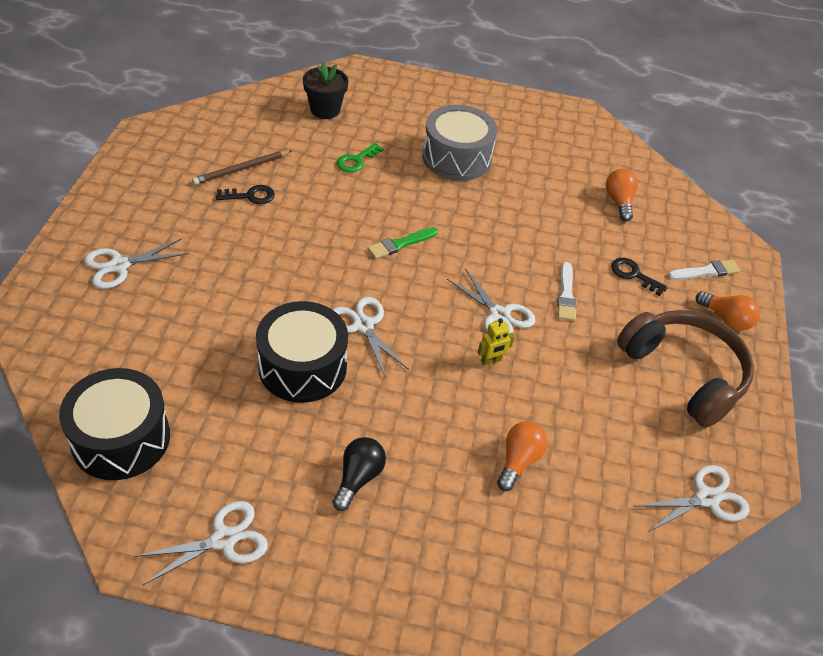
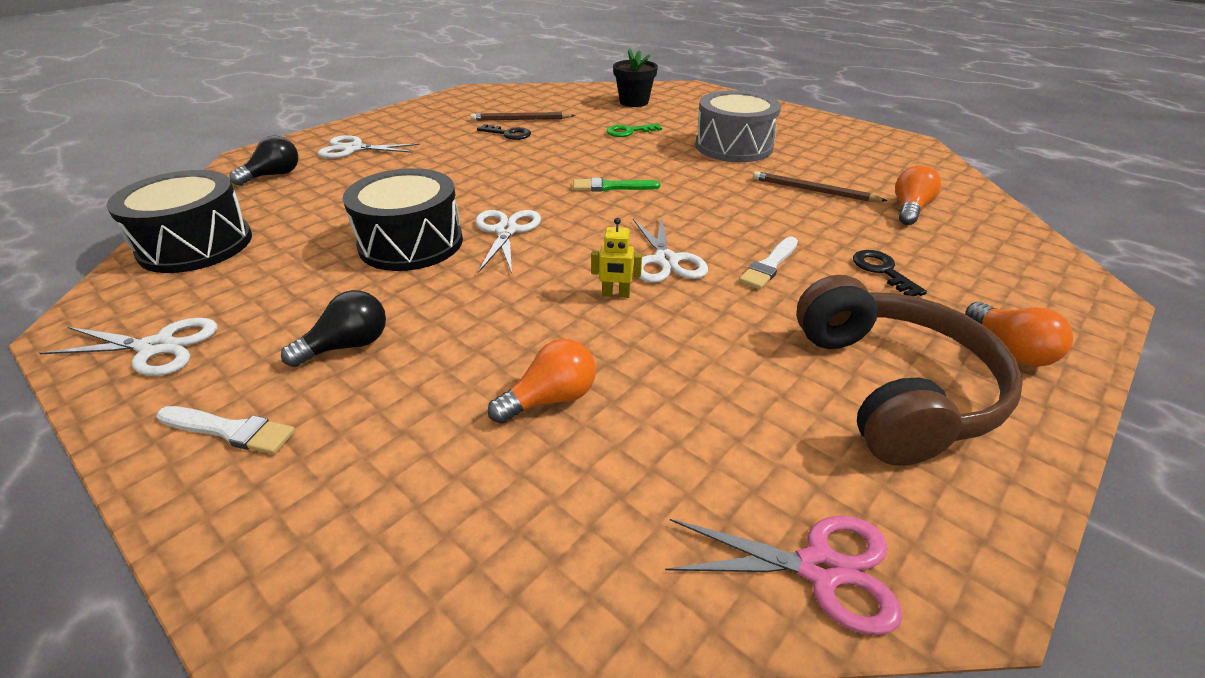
camera: 35 degrees right, 10 degrees down
(82, 329) = (273, 175): none -> black light bulb
(547, 200) = (813, 190): none -> brown pencil
(706, 271) = (1005, 294): white brush -> white brush (230, 430)
(707, 499) = (820, 569): white scissors -> pink scissors

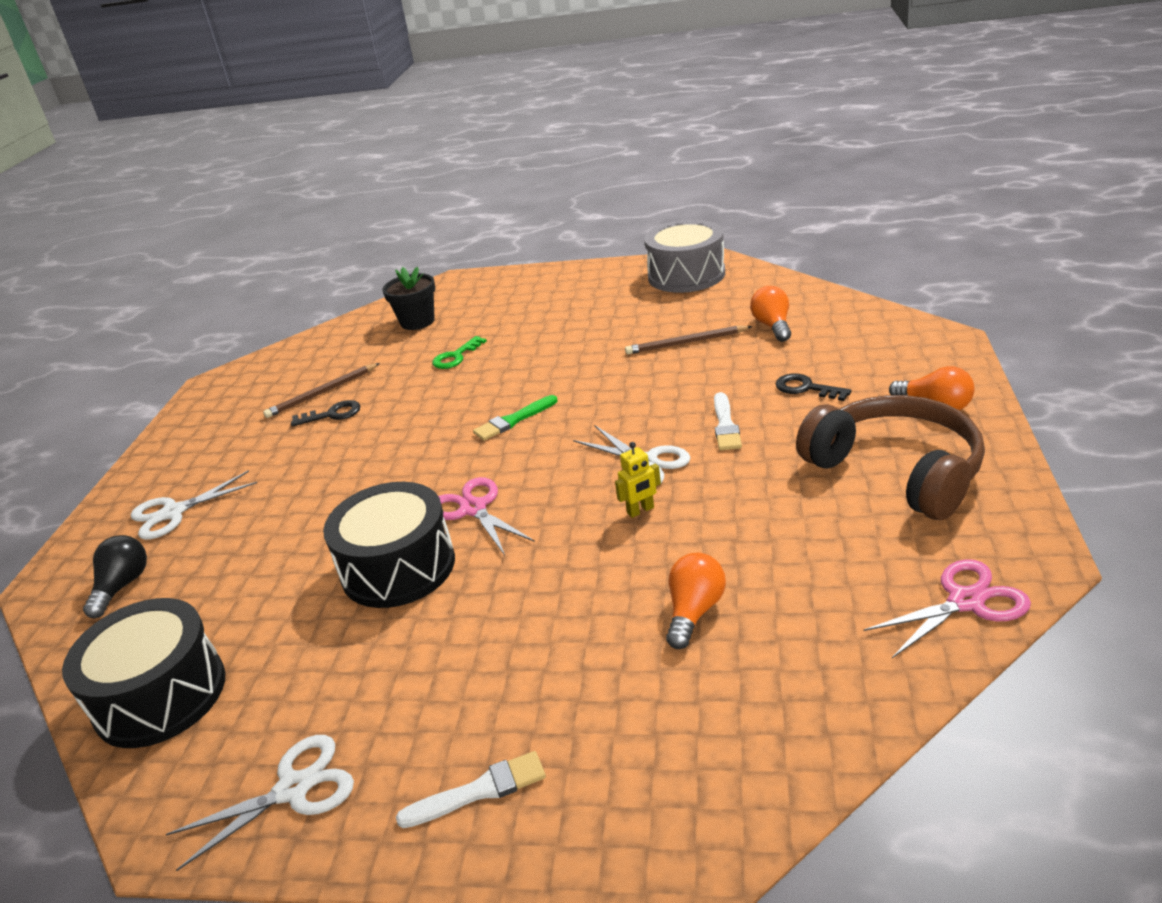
camera: 30 degrees left, 5 degrees down
(347, 346) = (477, 676): black light bulb -> none
(506, 231) = (473, 509): white scissors -> pink scissors
(733, 146) = (573, 329): grey drum -> grey drum (686, 275)

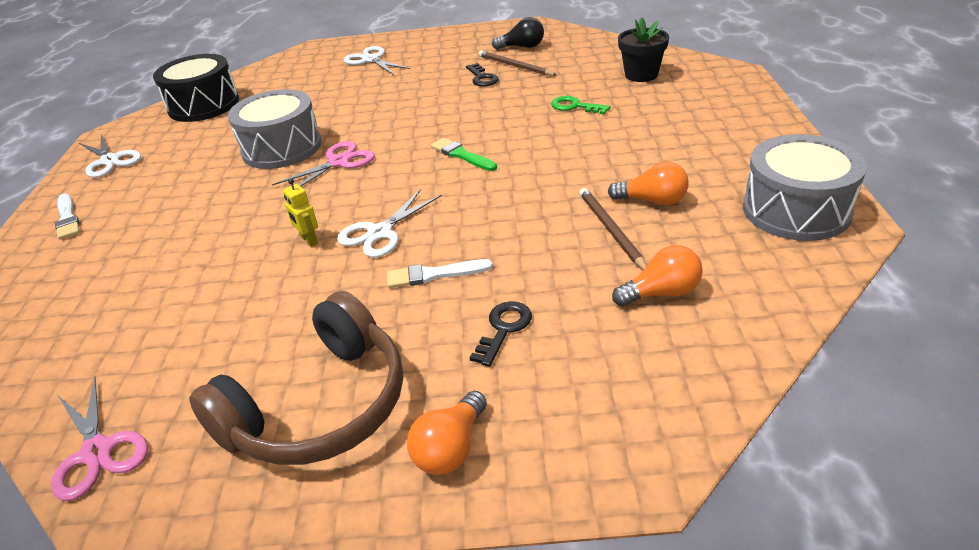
camera: 80 degrees right, 5 degrees up
(122, 586) = (302, 67): black light bulb -> black light bulb (522, 47)
(398, 567) = (282, 148): black drum -> grey drum
(694, 612) = (171, 283): orange light bulb -> orange light bulb (652, 201)

